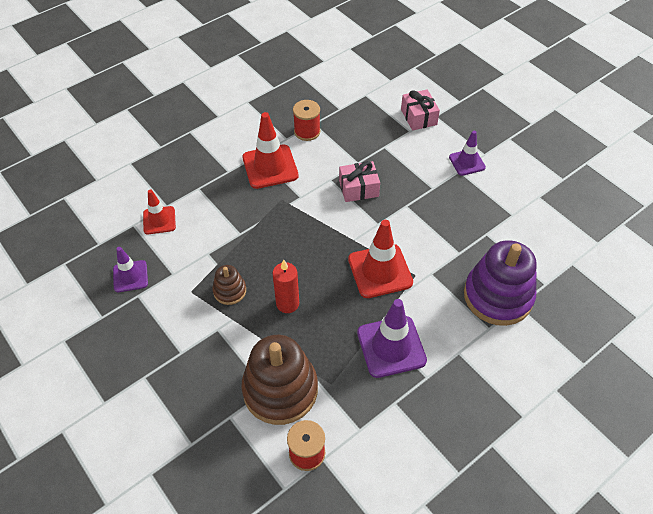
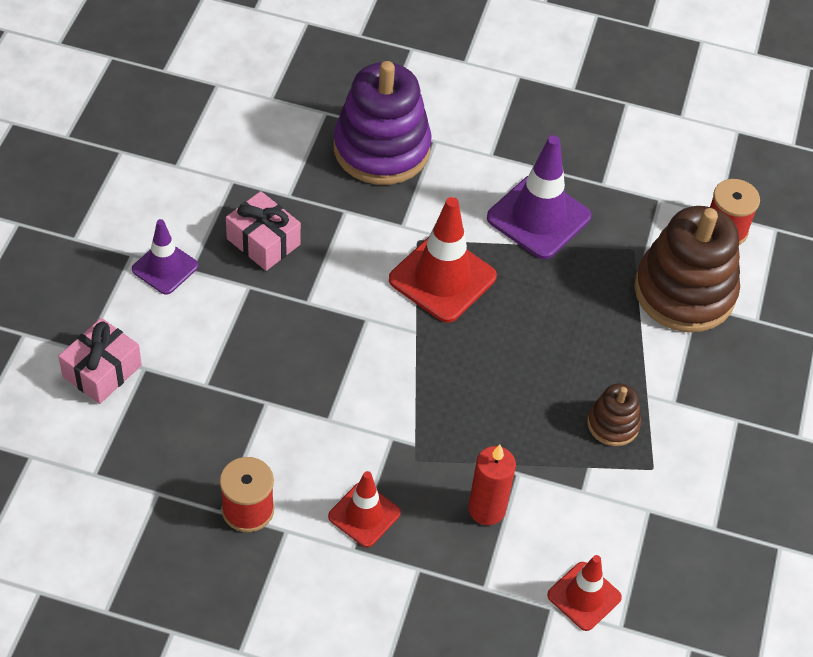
camera: 130 degrees left, 0 degrees up
(130, 276) = (698, 560): purple traffic cone -> none
(270, 167) = (364, 515): red traffic cone -> red traffic cone, size x0.60
(287, 303) = (574, 349): red candle -> red candle (486, 509)
(358, 188) = (318, 373): pink gift -> pink gift (263, 241)

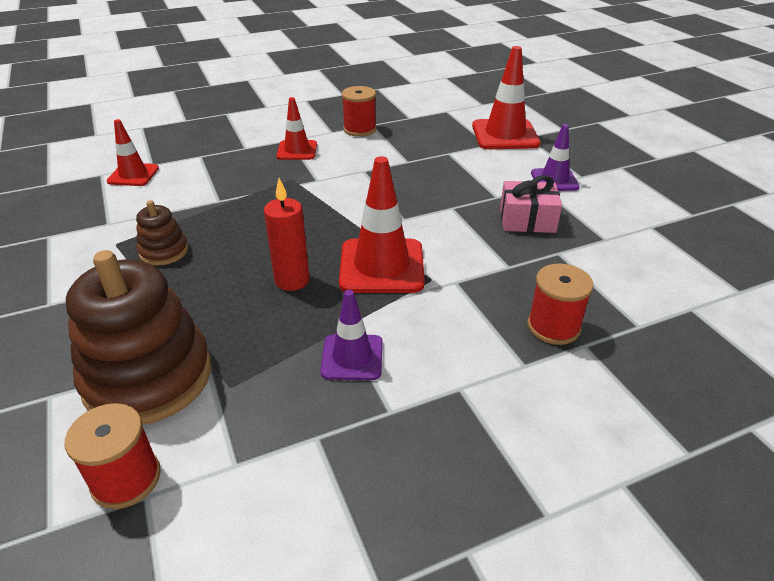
camera: 145 degrees right, 15 degrees down
(102, 371) = (505, 135): pink gift -> red traffic cone
(381, 149) = (553, 327): purple stacking toy -> red spool
(486, 509) = (225, 179): red candle -> red candle (292, 280)
(538, 217) = (352, 357): purple traffic cone -> purple traffic cone, size x0.60

